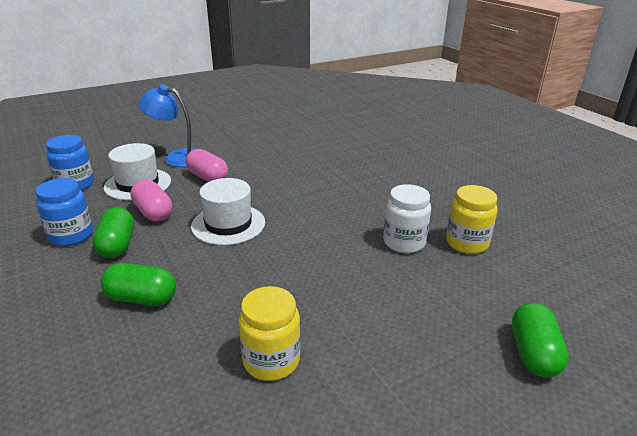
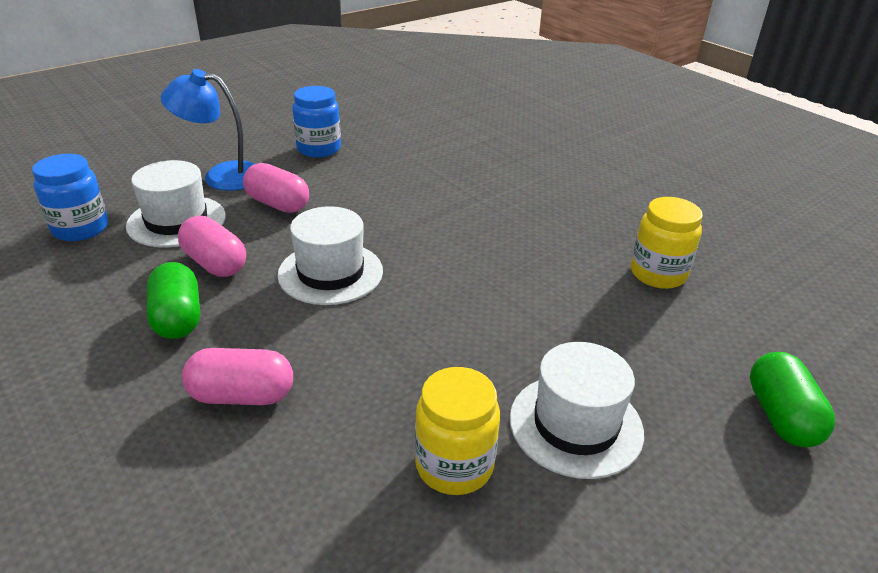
camera: 10 degrees left, 5 degrees up
(71, 236) = (102, 309): blue jar -> blue jar (319, 149)
(142, 298) = (242, 395): green capsule -> pink capsule
(369, 342) = (575, 424): none -> white hat
(404, 242) = (577, 280): white jar -> none

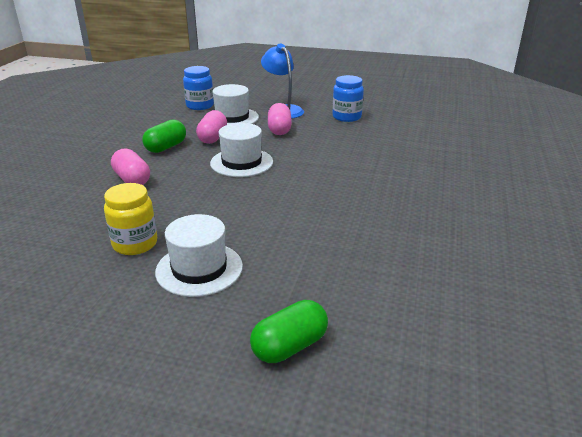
camera: 55 degrees right, 5 degrees down
(658, 274) = (389, 255): yellow jar -> none

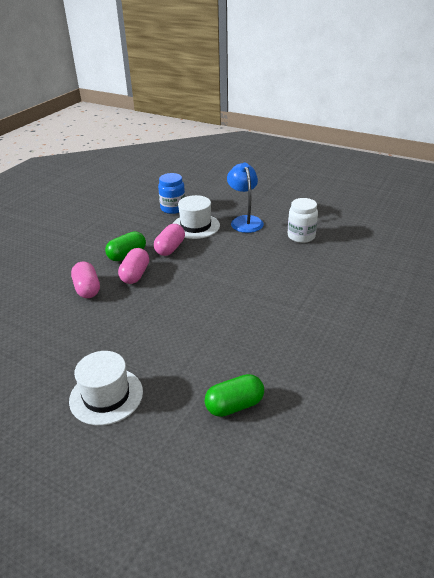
camera: 15 degrees right, 5 degrees up
(135, 244) = (66, 360): yellow jar -> none
(241, 162) = (184, 281): white hat -> none
(279, 129) = (232, 245): pink capsule -> pink capsule (135, 275)
(289, 346) = (147, 492): green capsule -> green capsule (234, 405)
(346, 117) = (301, 236): blue jar -> white jar

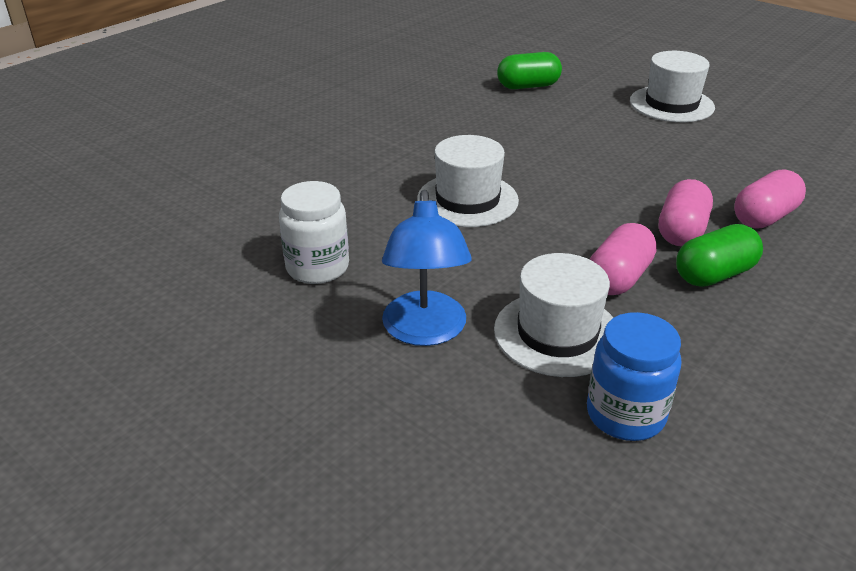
camera: 170 degrees left, 0 degrees up
(87, 289) = (764, 217): pink capsule -> pink capsule turned 60 degrees clockwise
(248, 278) = (467, 200): none -> white hat

